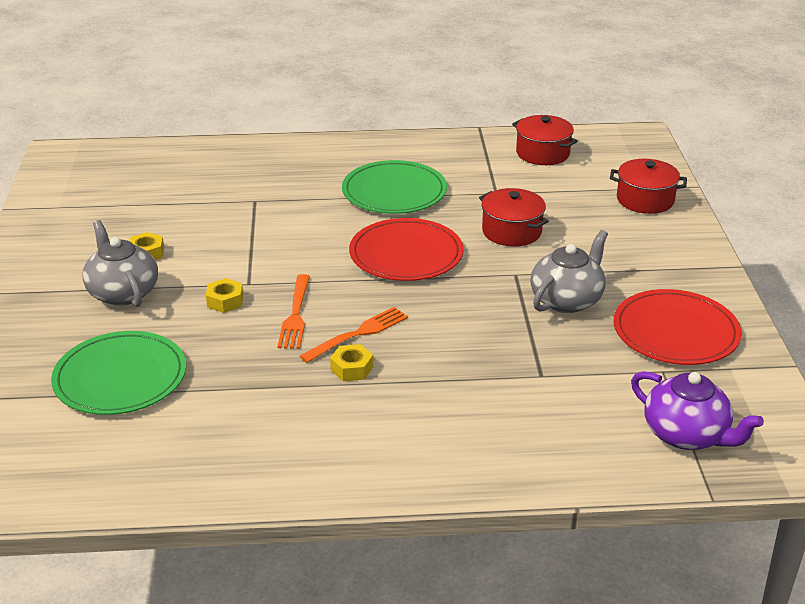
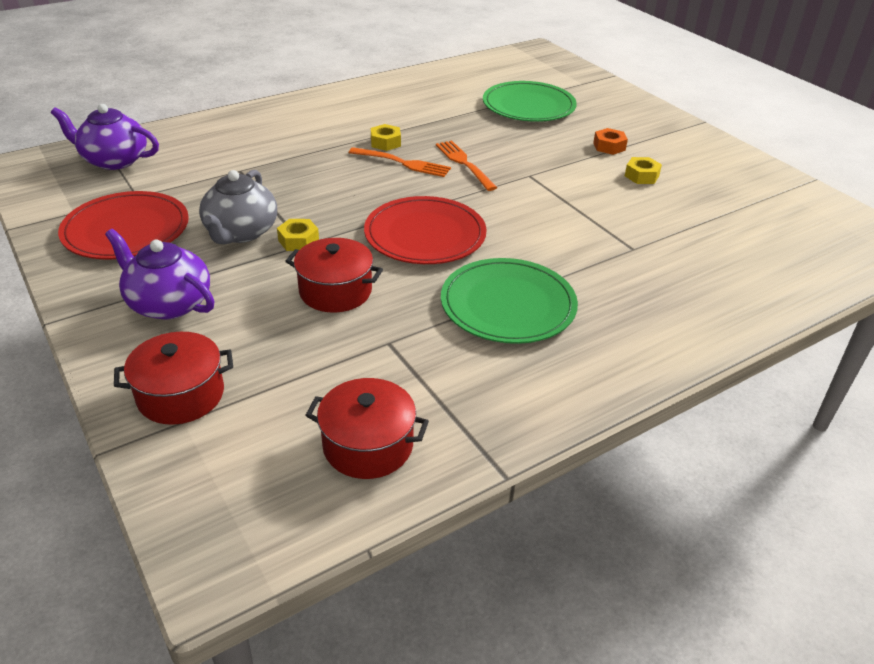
camera: 150 degrees right, 5 degrees up
(123, 292) = (609, 146): grey teapot -> orange nut
(225, 301) = (528, 159): yellow nut -> yellow nut (298, 241)
(358, 334) = (402, 163): orange fork -> orange fork turned 90 degrees counterclockwise
(644, 256) = (168, 303): none -> purple teapot

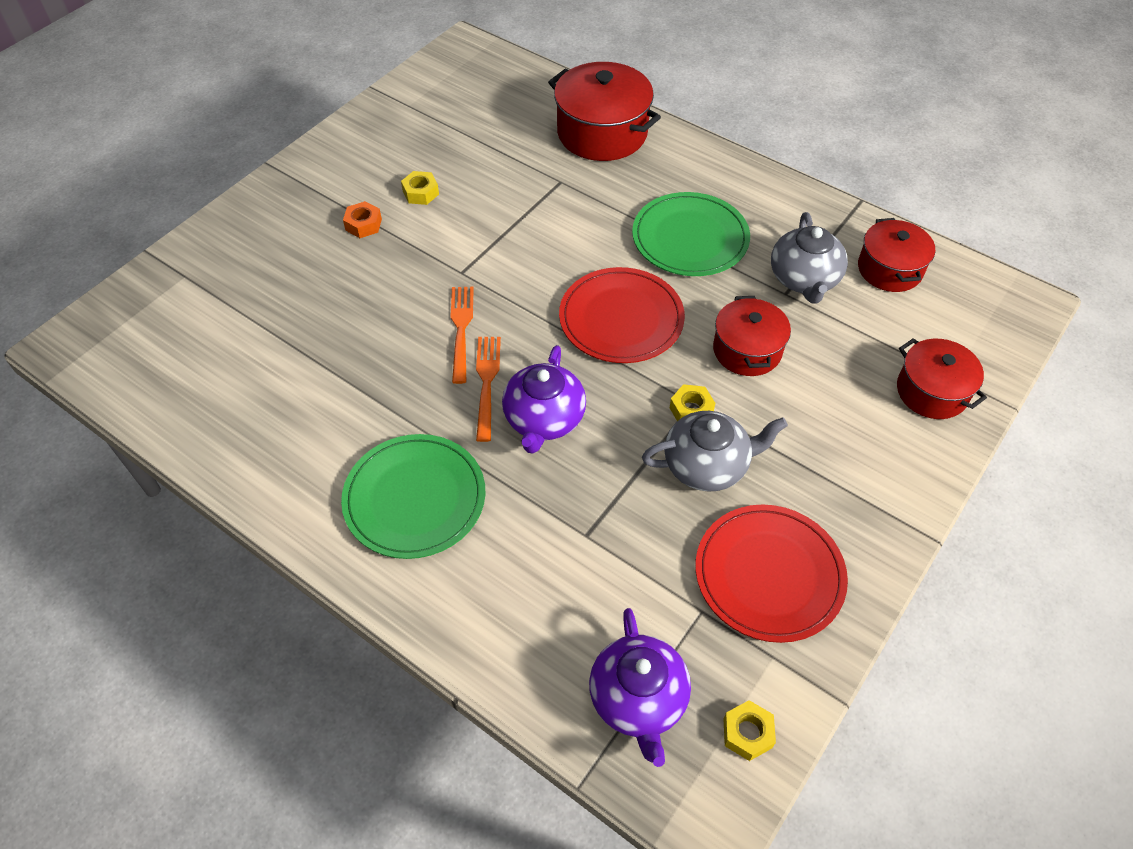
camera: 110 degrees left, 15 degrees up
(168, 303) = (847, 462): purple teapot -> purple teapot (544, 419)
(385, 143) = (443, 417): yellow nut -> yellow nut (747, 733)
(398, 364) = (804, 279): none -> grey teapot
(464, 163) = (461, 329): orange fork -> orange fork turned 135 degrees clockwise
(528, 106) = (277, 311): green plate -> green plate (414, 498)
(712, 295) = (602, 133): none -> red pot

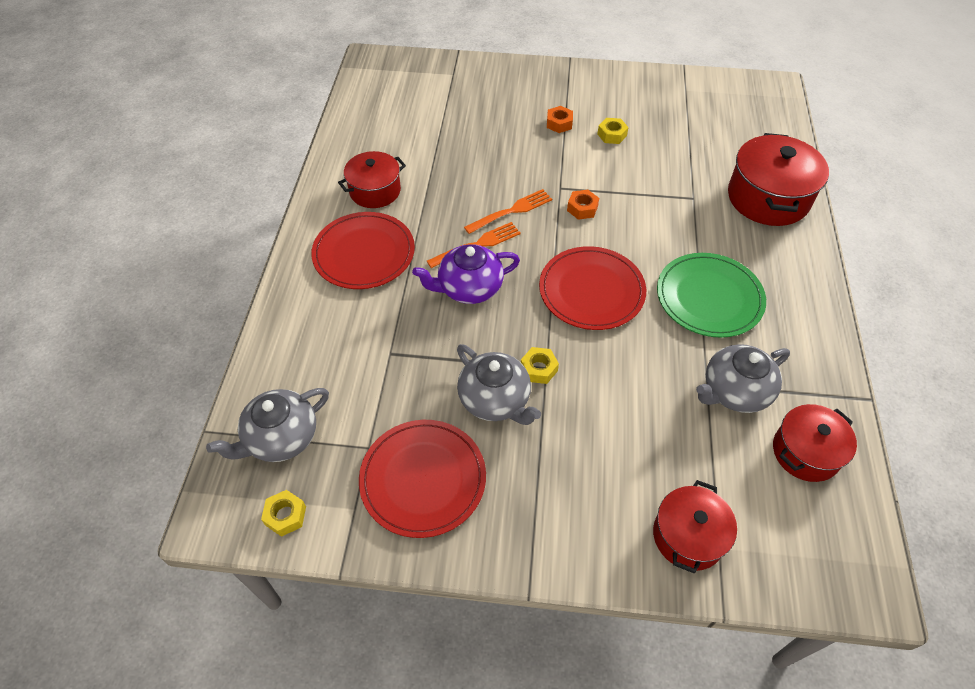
camera: 60 degrees right, 0 degrees up
(414, 498) = (364, 253): green plate -> red plate
(506, 270) = (582, 208): none -> orange nut
(638, 699) = (281, 438): purple teapot -> grey teapot
(747, 350) = (625, 381): red pot -> red pot (375, 191)

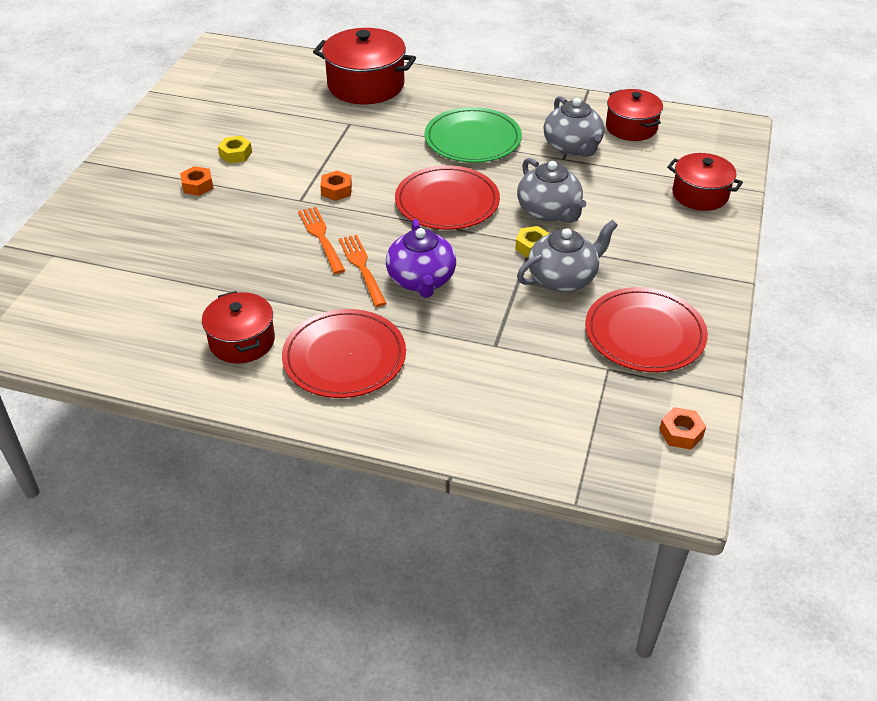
camera: 80 degrees left, 10 degrees down
(281, 438) = (591, 436): grey teapot -> grey teapot (549, 211)
(285, 516) = (681, 433): yellow nut -> orange nut

